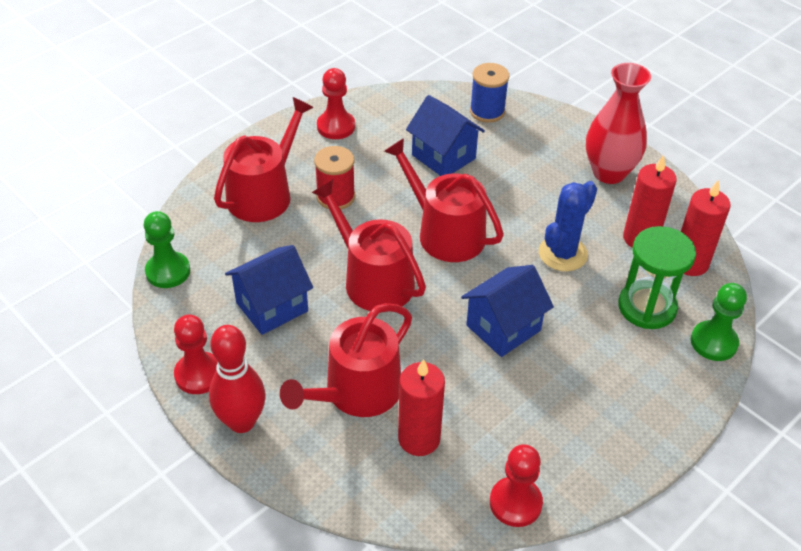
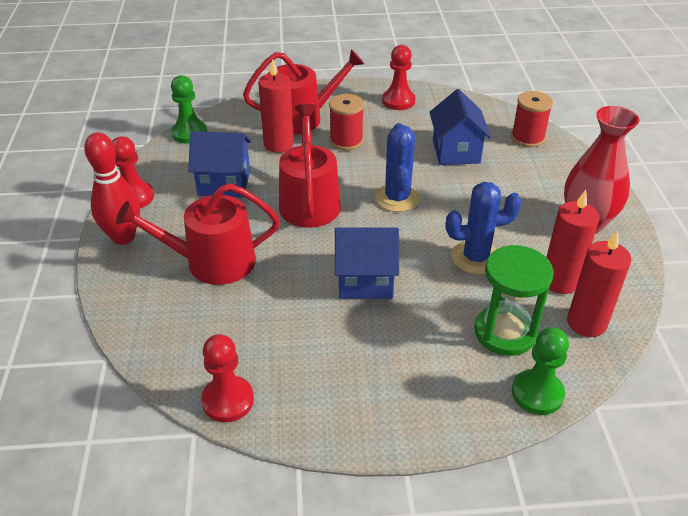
camera: 40 degrees right, 5 degrees down
(419, 439) = (215, 315): red candle -> red candle (278, 144)
(444, 232) = (397, 198): red watering can -> blue cactus
(487, 111) = (527, 138): blue spool -> red spool

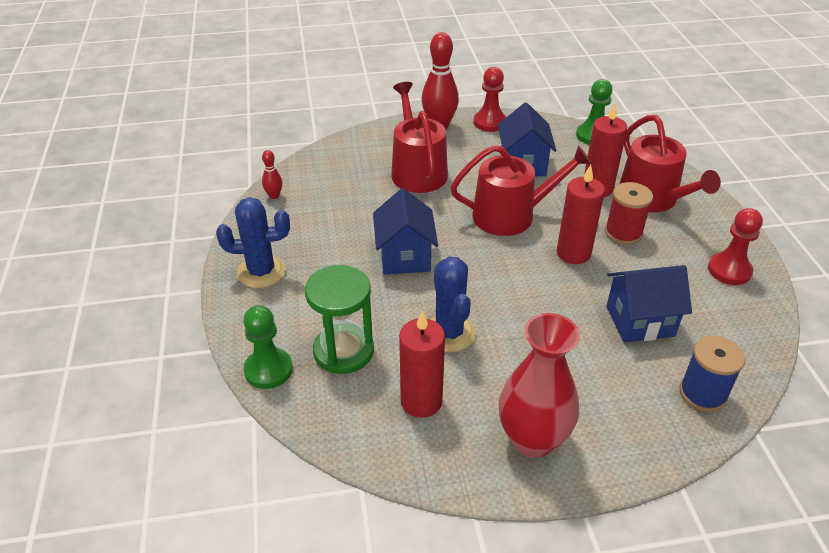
camera: 85 degrees right, 0 degrees up
(228, 400) = (274, 196): red pawn -> red bowling pin
(397, 198) = (533, 274): blue cactus -> blue cactus (261, 272)
(527, 138) = (703, 393): red spool -> blue spool
(586, 323) = (359, 418): red candle -> red candle (573, 253)

